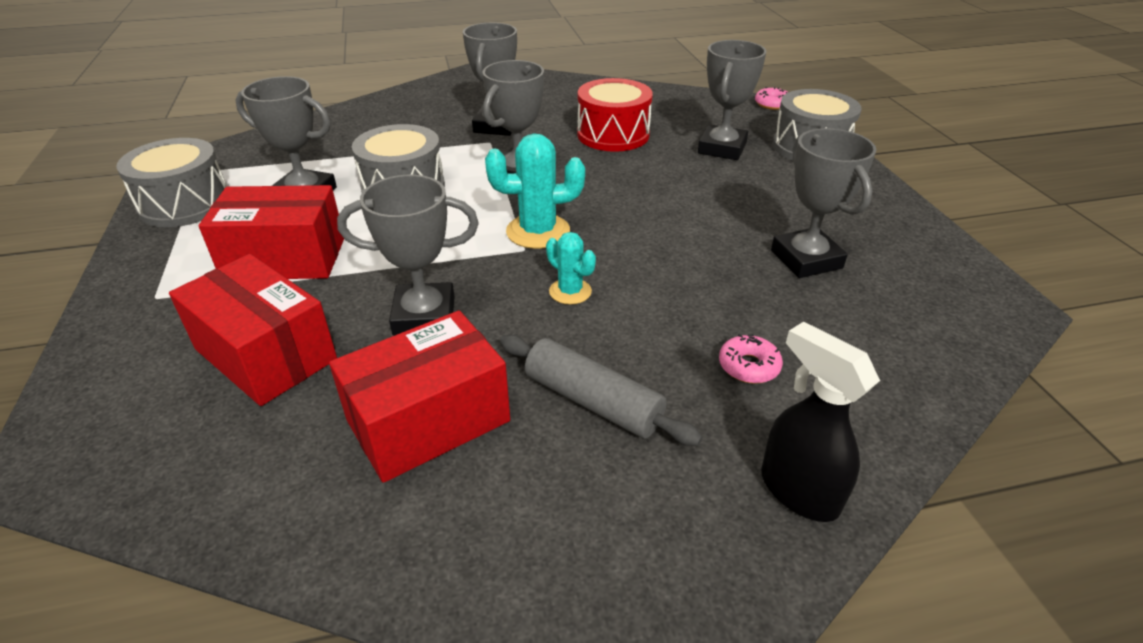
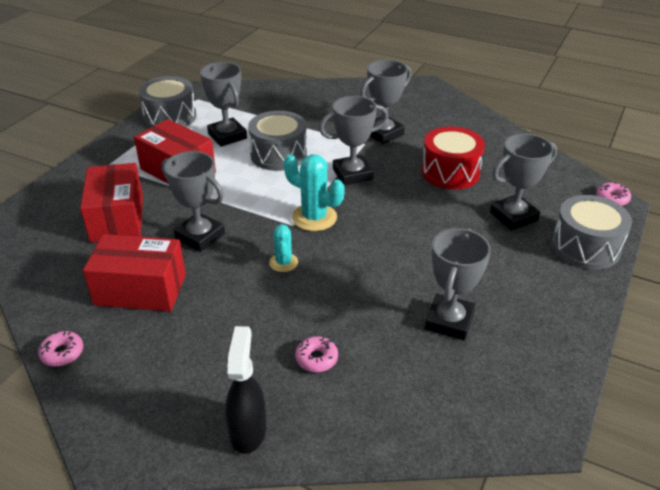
camera: 40 degrees right, 0 degrees up
(422, 579) = (62, 353): none -> pink donut
(592, 402) = (217, 326): grey rolling pin -> none

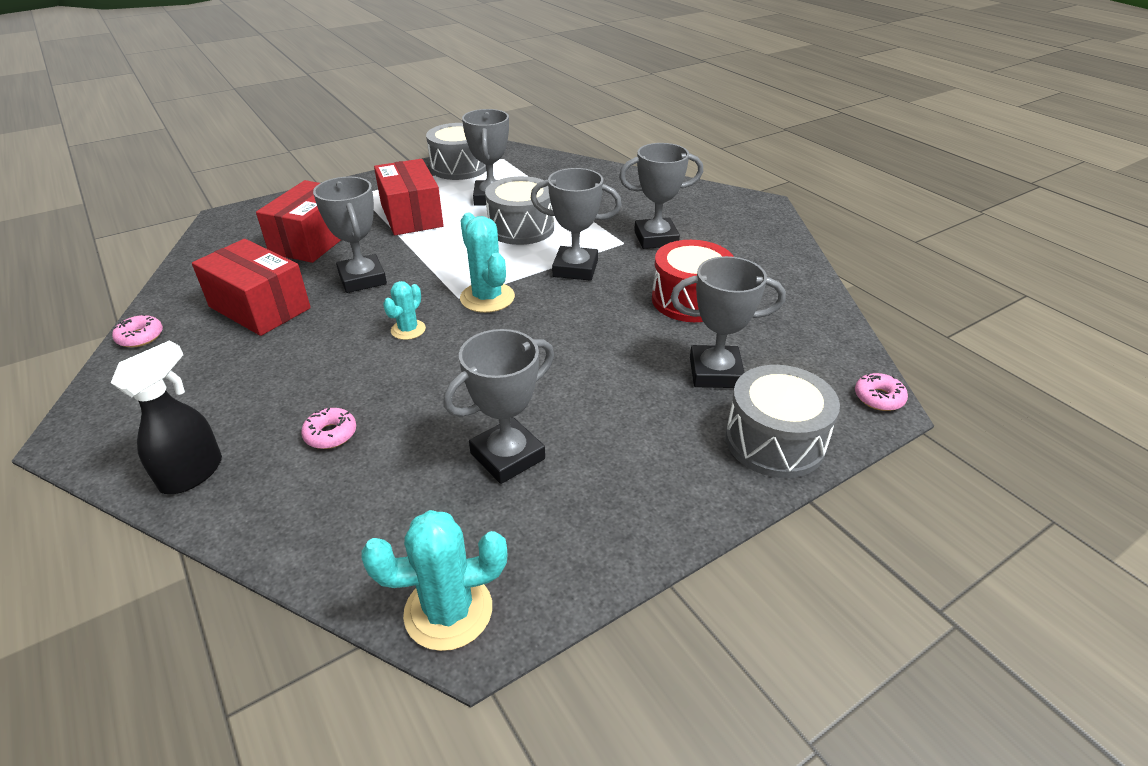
camera: 30 degrees right, 0 degrees up
(517, 428) = (448, 611): none -> turquoise cactus

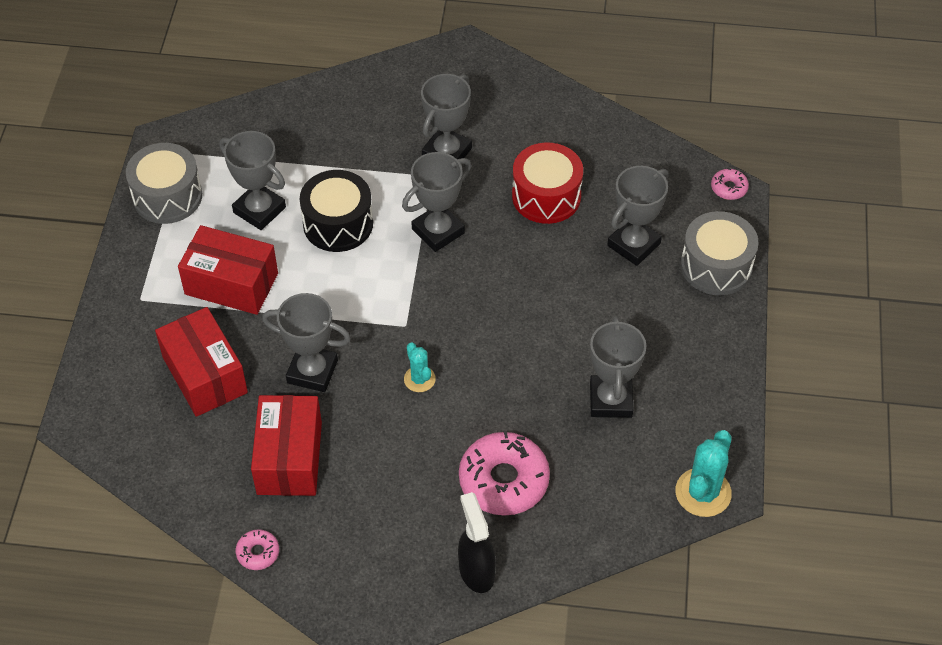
camera: 50 degrees left, 15 degrees up
(259, 307) = (289, 458): red box -> red box turned 75 degrees counterclockwise
(330, 434) = (503, 480): pink donut -> pink donut, size x2.14
(487, 298) = (423, 308): turquoise cactus -> none
(521, 228) = (338, 224): grey drum -> black drum

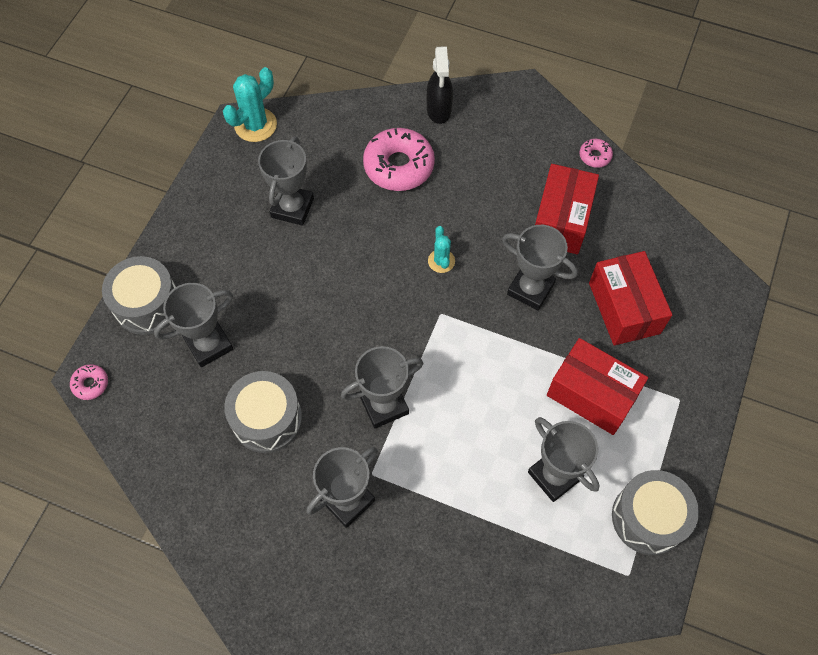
camera: 165 degrees left, 10 degrees up
(338, 224) = (479, 438): black drum -> none
(546, 196) = (267, 419): red drum -> grey drum

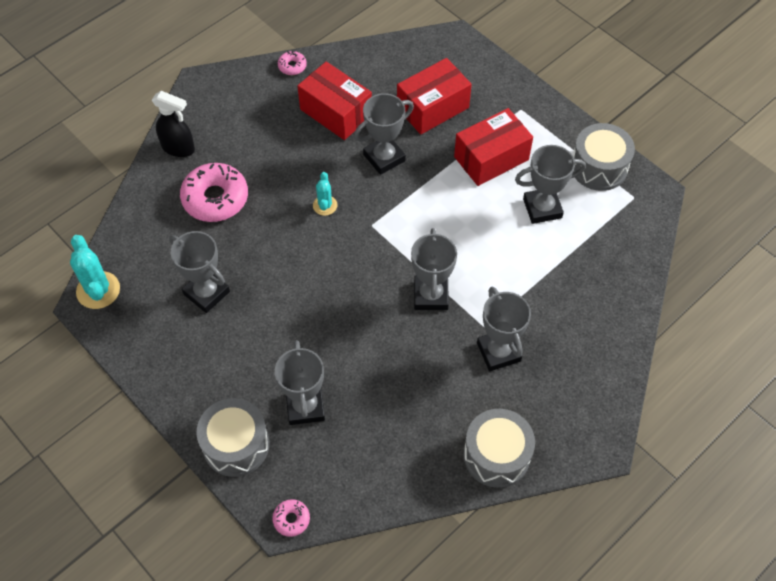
camera: 65 degrees left, 5 degrees down
(267, 419) = (400, 385): grey drum -> grey drum (496, 455)
(441, 261) = (325, 205): turquoise cactus -> turquoise cactus turned 75 degrees clockwise
(624, 308) = (432, 108): red box -> red box turned 45 degrees counterclockwise

